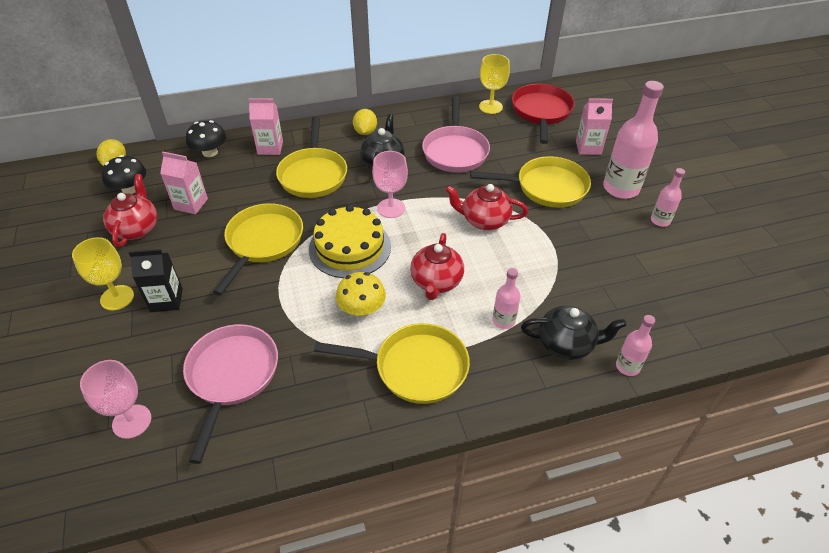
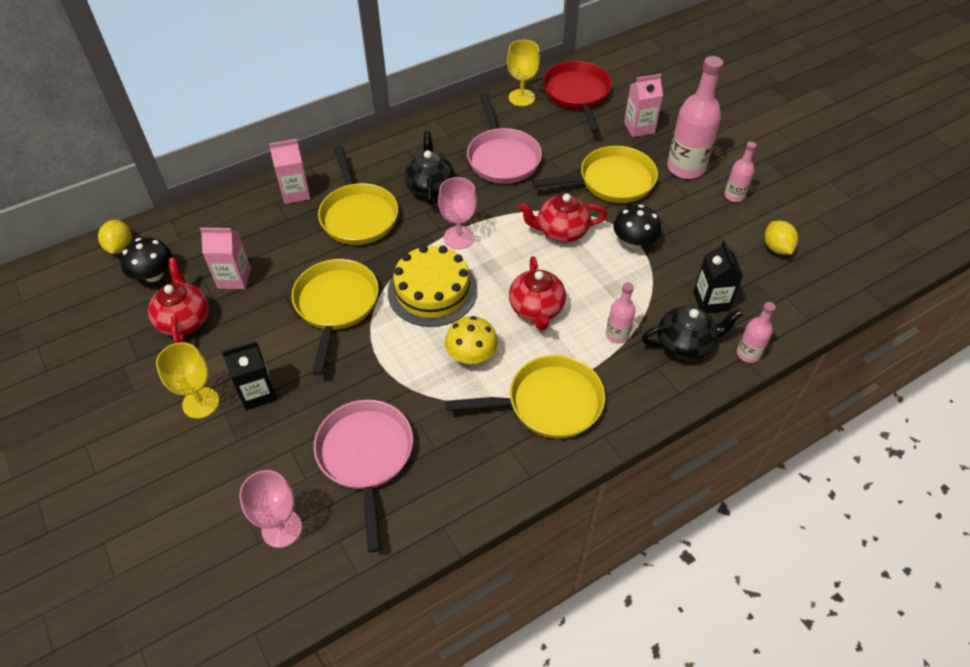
camera: 15 degrees left, 5 degrees up
(210, 152) = (227, 212): black mushroom -> black mushroom (634, 241)
(365, 132) = (395, 153): yellow lemon -> yellow lemon (776, 248)
(605, 309) = (710, 301): none -> black carton

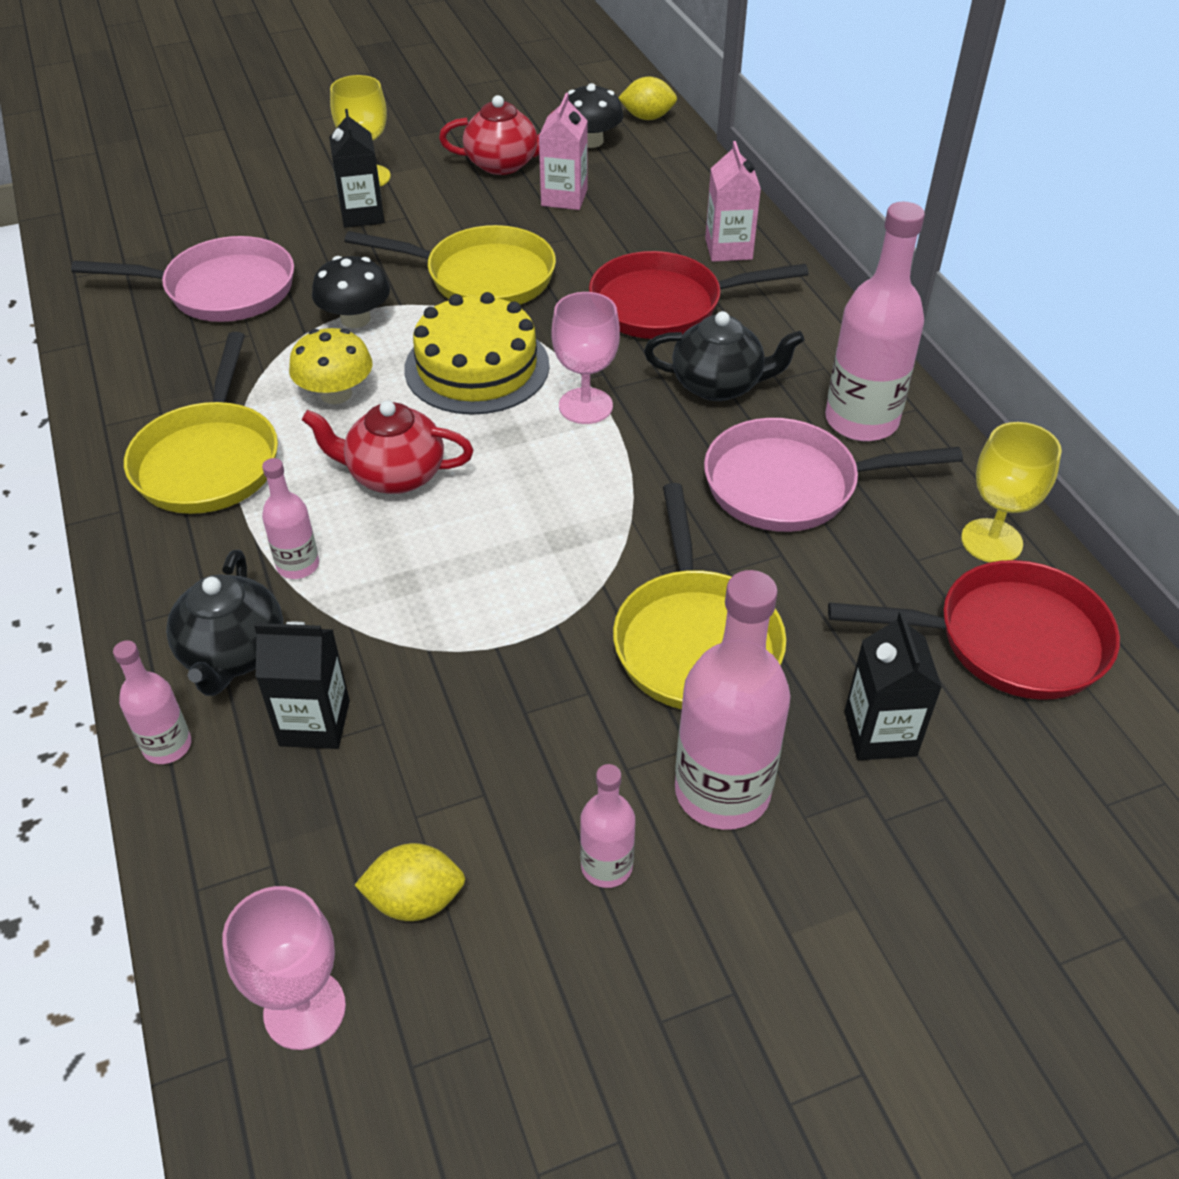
camera: 100 degrees right, 5 degrees down
(281, 528) = (166, 229): pink goblet -> pink goblet (304, 1009)
(358, 215) = (664, 305): yellow pan -> red pan
(448, 136) = (861, 420): none -> pink bottle
(561, 231) = (567, 535): red teapot -> none
(634, 241) = (510, 638): black mushroom -> black mushroom (355, 319)
(639, 127) = (880, 733): pink carton -> black carton

